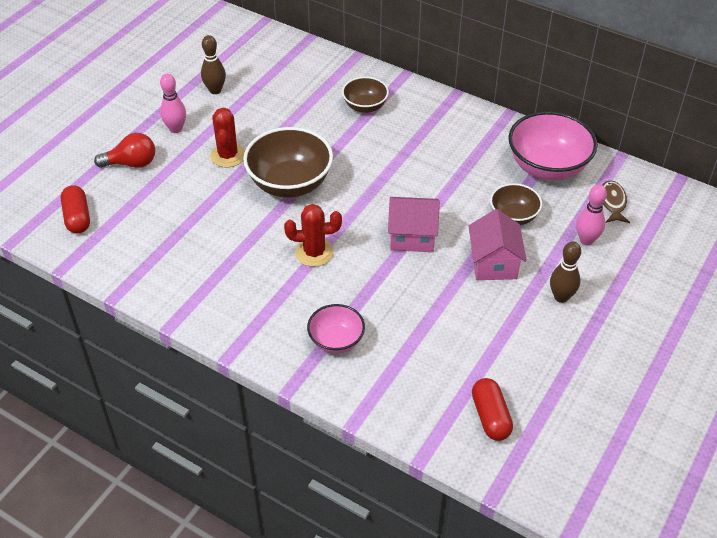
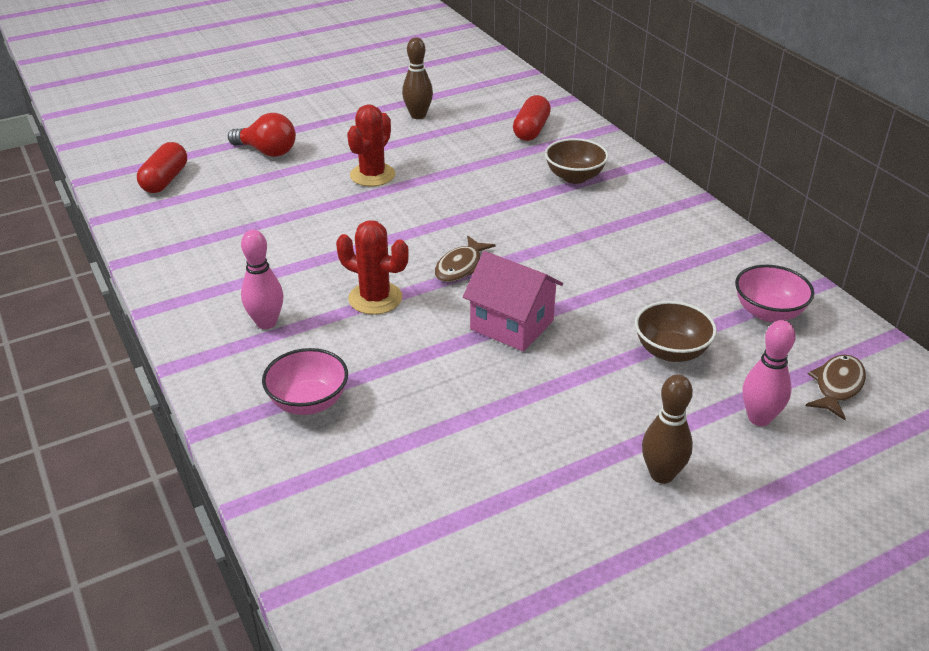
camera: 30 degrees right, 10 degrees down
(176, 129) = (343, 136): pink bowling pin -> pink bowling pin (266, 323)
(290, 183) = (415, 222): brown bowl -> none
(348, 207) = (461, 267): none -> brown fish
(490, 417) = (423, 586): red capsule -> red capsule (531, 130)
(493, 263) = (596, 395): pink house -> none
(547, 167) = (768, 312): pink bowl -> pink bowl, size x0.57

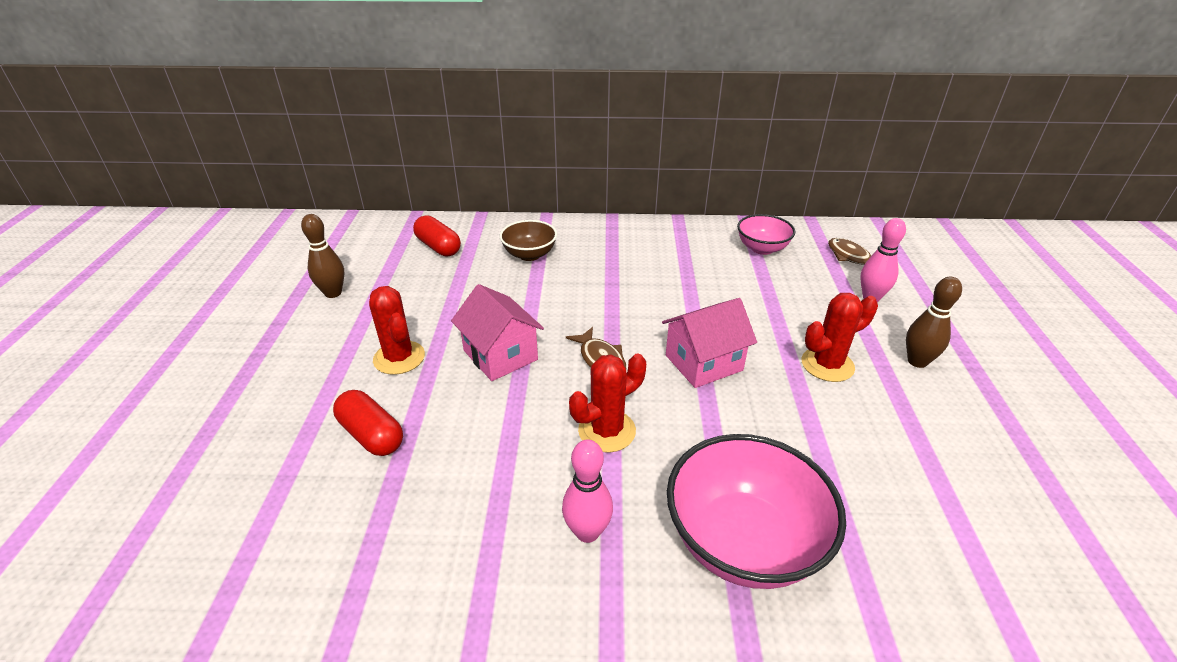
camera: 60 degrees left, 0 degrees up
(165, 180) = (196, 537): red capsule -> red capsule (371, 435)
(267, 151) = (256, 418): red light bulb -> none
(308, 402) = (743, 541): pink bowl -> pink bowl, size x1.75
(418, 216) = (500, 355): none -> pink house
(587, 406) = (827, 365): none -> red cactus
(671, 351) = (782, 302): brown bowl -> none

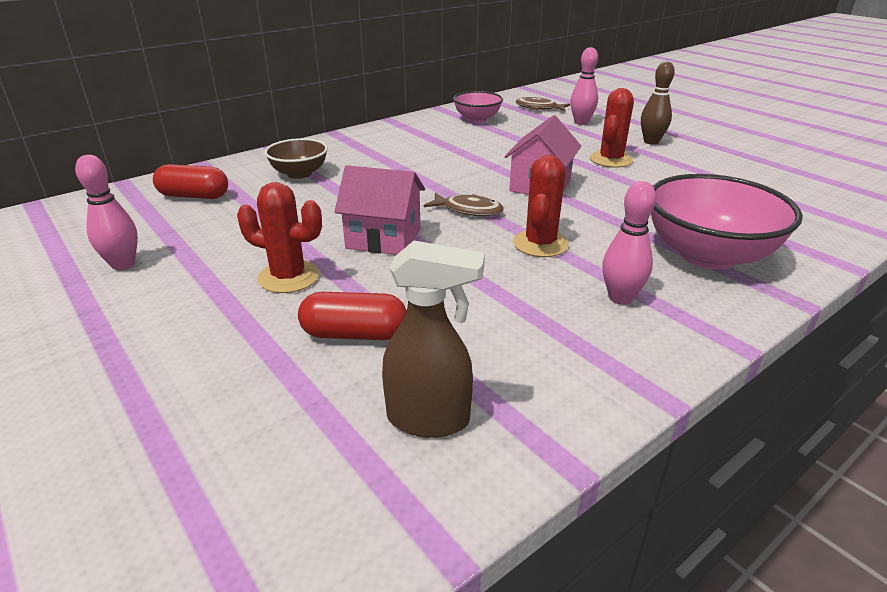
camera: 40 degrees left, 5 degrees down
(319, 539) = (429, 420): none -> brown spray bottle
(333, 293) = (123, 264): brown bowling pin -> pink bowling pin

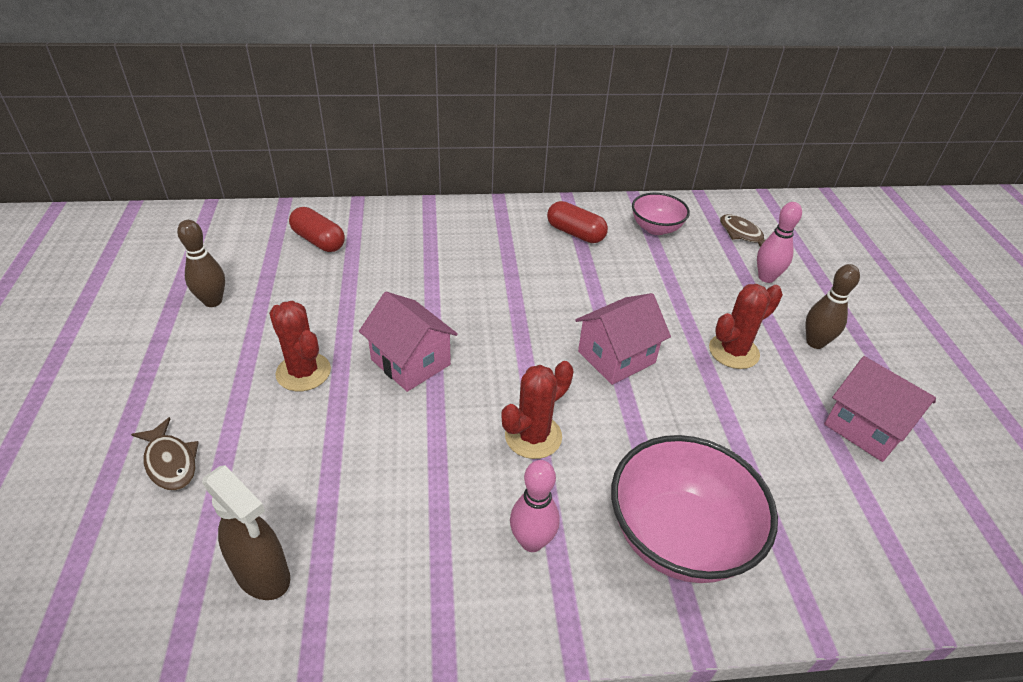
camera: 30 degrees right, 10 degrees up
(123, 264) = (213, 301): pink bowling pin -> brown bowling pin
(299, 174) = (419, 245): brown bowl -> none
(354, 334) = (293, 460): red capsule -> red capsule (575, 233)
(468, 210) = (514, 360): brown fish -> brown fish (170, 462)
(732, 168) = (866, 427): none -> pink house

